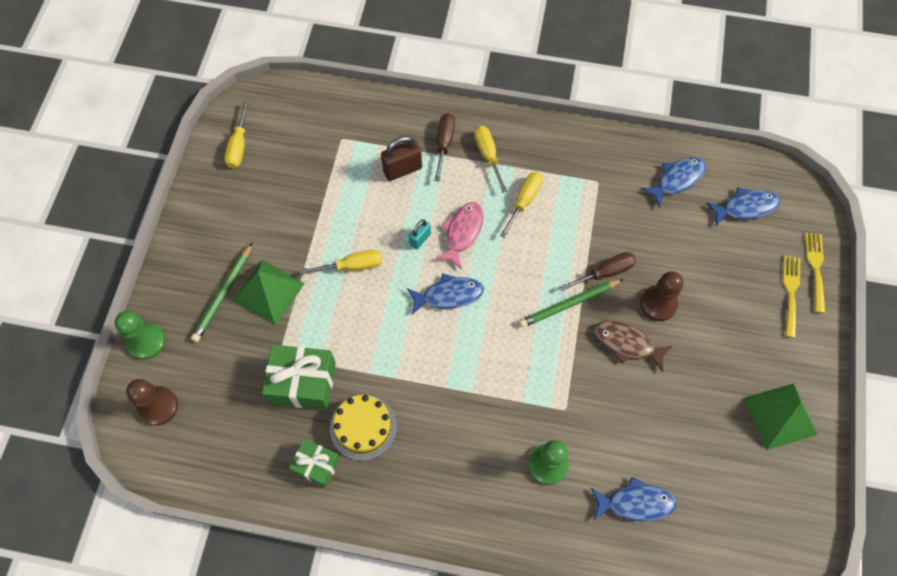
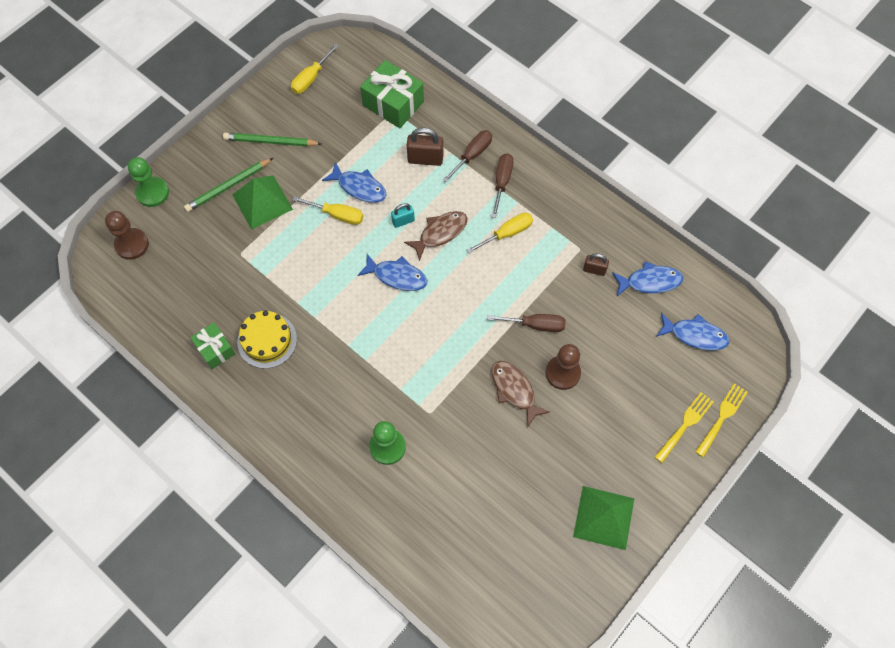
camera: 30 degrees right, 0 degrees up
(303, 383) = (244, 283): green gift -> green gift (393, 103)
(462, 232) = (440, 233): pink fish -> brown fish
(488, 156) = (502, 182): yellow screwdriver -> brown screwdriver
(569, 304) = (488, 334): green pencil -> green pencil (270, 142)
(623, 194) = (594, 270): none -> brown padlock
(635, 503) = (437, 515): blue fish -> blue fish (359, 187)

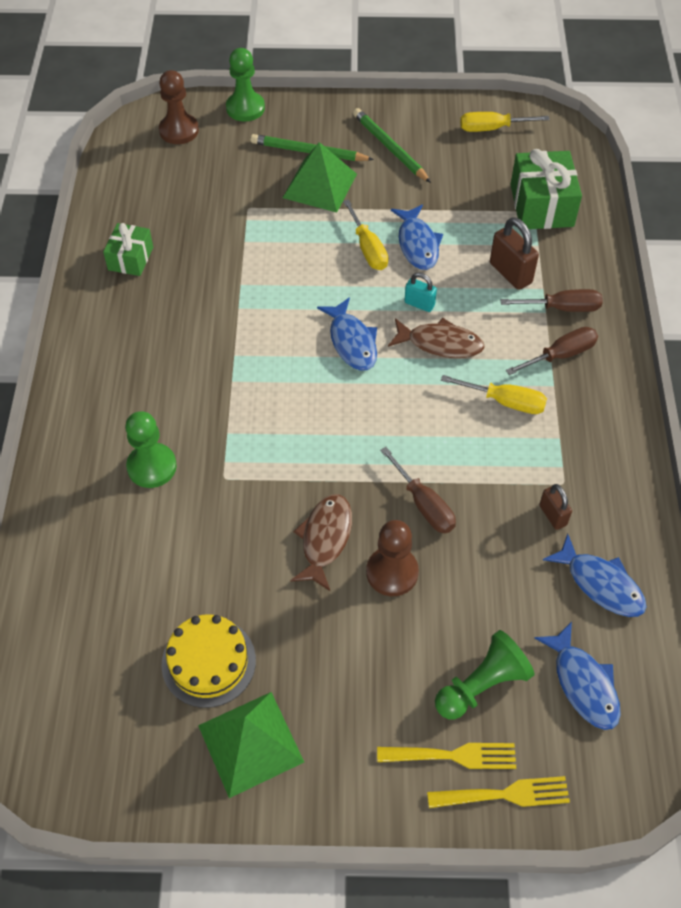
camera: 50 degrees right, 10 degrees down
(267, 340) = (177, 289): yellow cake -> yellow cake (208, 662)
(659, 381) = (482, 685): none -> green pawn

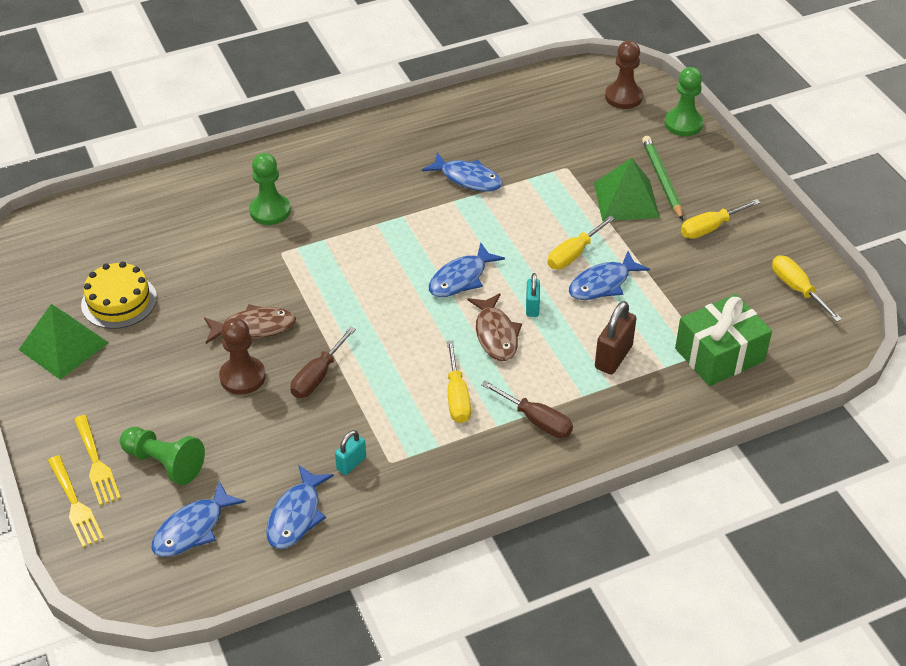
camera: 65 degrees right, 10 degrees down
(130, 258) = (463, 124): green gift -> none
(214, 284) = (468, 178): none -> blue fish
(390, 148) = (710, 228): green pencil -> yellow screwdriver
(552, 515) = (351, 463): brown padlock -> turquoise padlock
(562, 308) = (595, 406): brown screwdriver -> none

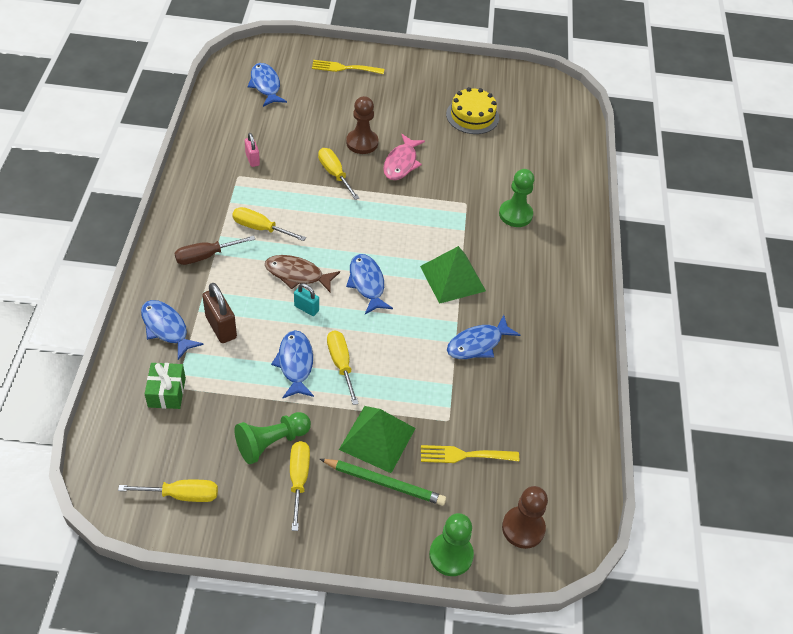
camera: 115 degrees right, 5 degrees up
(63, 346) = (449, 83): green pyramid -> green pyramid (453, 278)
(75, 504) = (321, 53): yellow fork -> yellow fork (464, 455)
(164, 463) = (321, 91): green pawn -> green pawn (271, 442)
(254, 327) = (401, 163): brown fish -> pink fish
(296, 515) = (237, 124): blue fish -> blue fish (166, 328)
(318, 376) = (334, 174): brown screwdriver -> yellow screwdriver
(351, 463) = (252, 159): turquoise padlock -> pink padlock
(719, 354) = (167, 392): green gift -> green gift, size x0.61

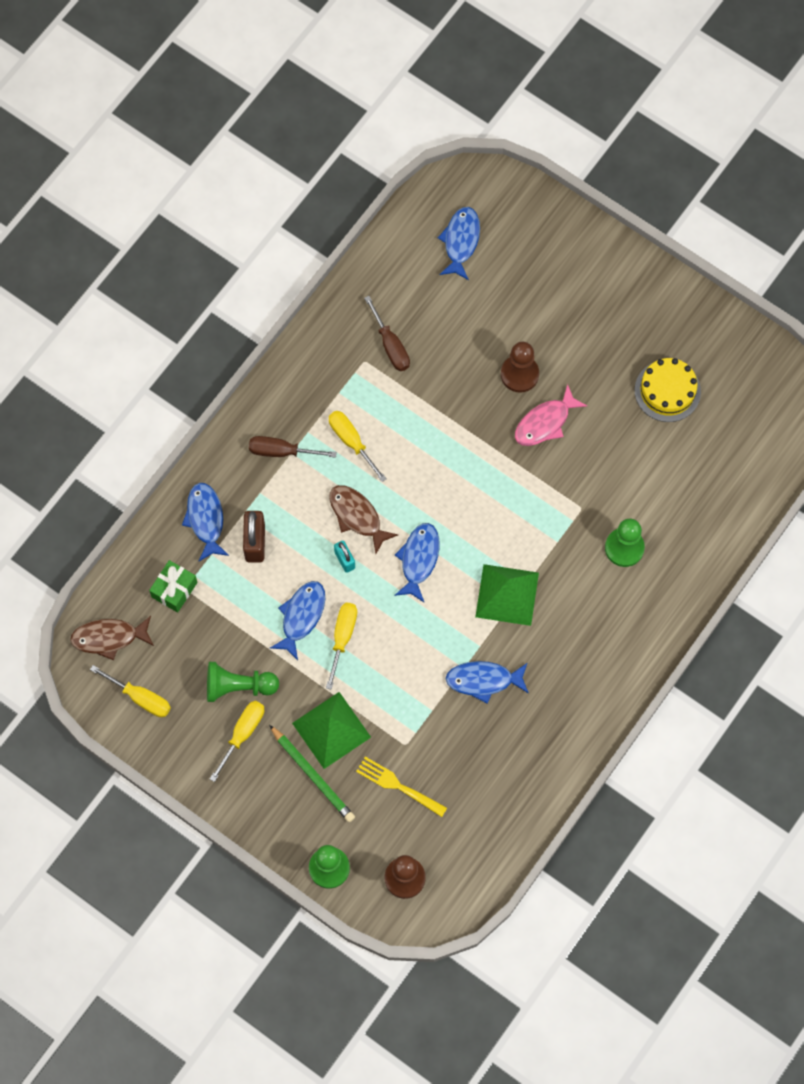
camera: 35 degrees right, 20 degrees up
(123, 458) = (109, 638): none -> brown fish
(252, 159) = (390, 345): pink padlock -> brown screwdriver
(334, 174) = (465, 405): yellow screwdriver -> none
(344, 68) = (564, 252): yellow fork -> none

